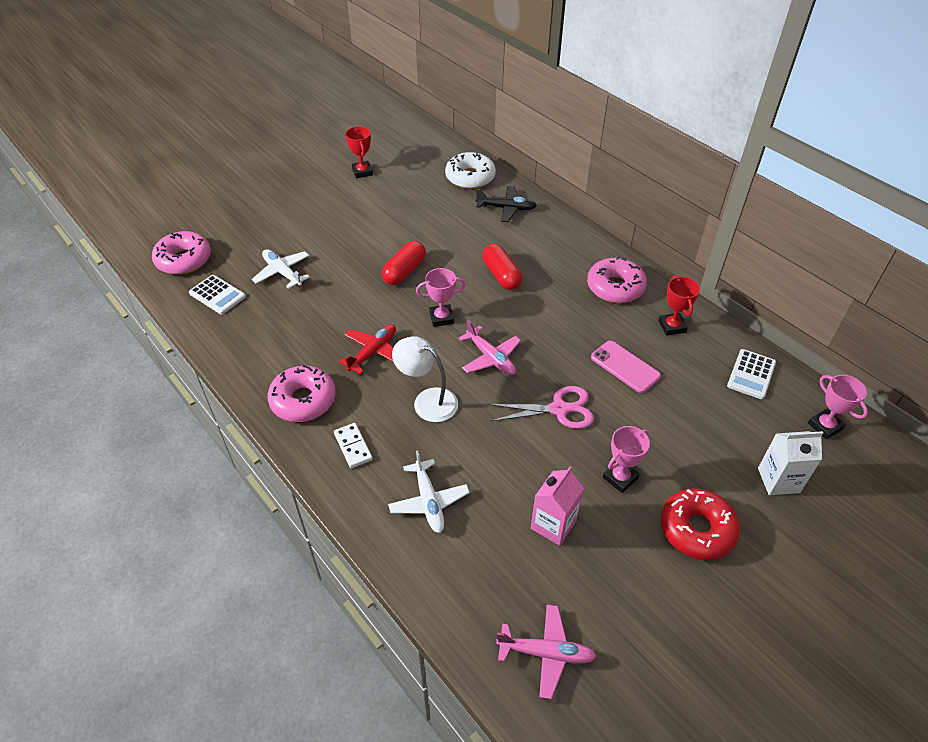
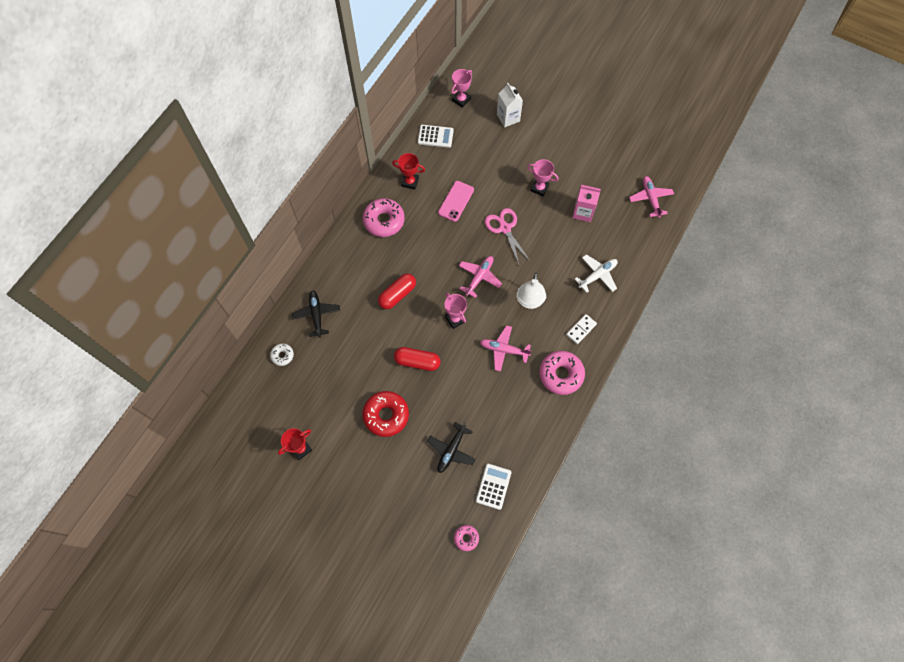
camera: 110 degrees left, 20 degrees up
(184, 260) = (466, 538): pink donut -> pink donut, size x0.52
(282, 272) = (451, 450): white plane -> black plane
(373, 352) = (503, 350): red plane -> pink plane
(470, 177) = (282, 355): white donut -> white donut, size x0.52
(672, 326) = (410, 182): red trophy -> red trophy turned 45 degrees clockwise
(697, 529) = (555, 149): red donut -> red donut (386, 415)

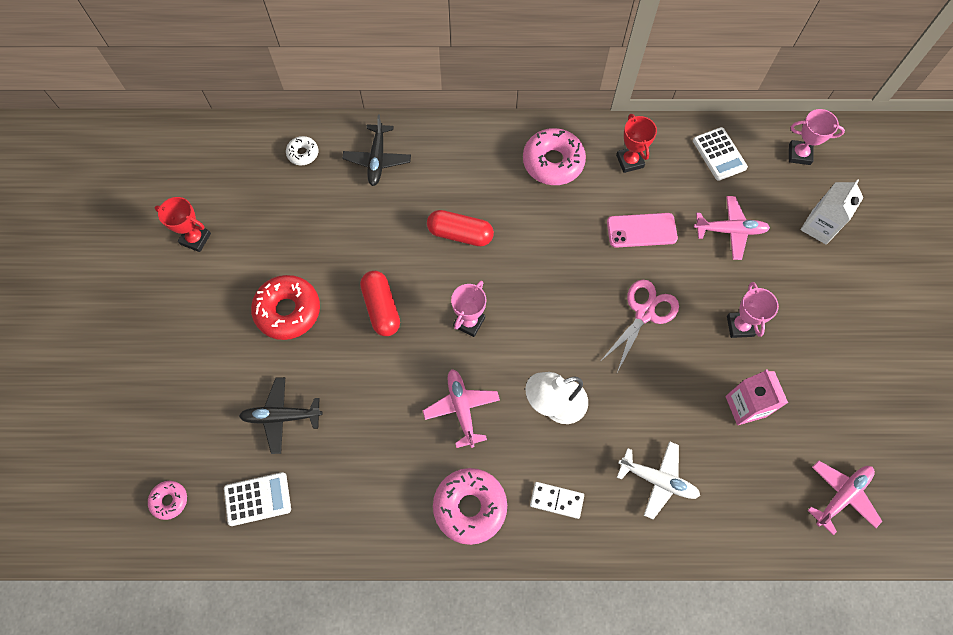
camera: 60 degrees right, 0 degrees up
(316, 314) = (377, 159): black plane -> black plane turned 135 degrees clockwise
(479, 277) = (549, 320): pink plane -> pink plane (730, 230)

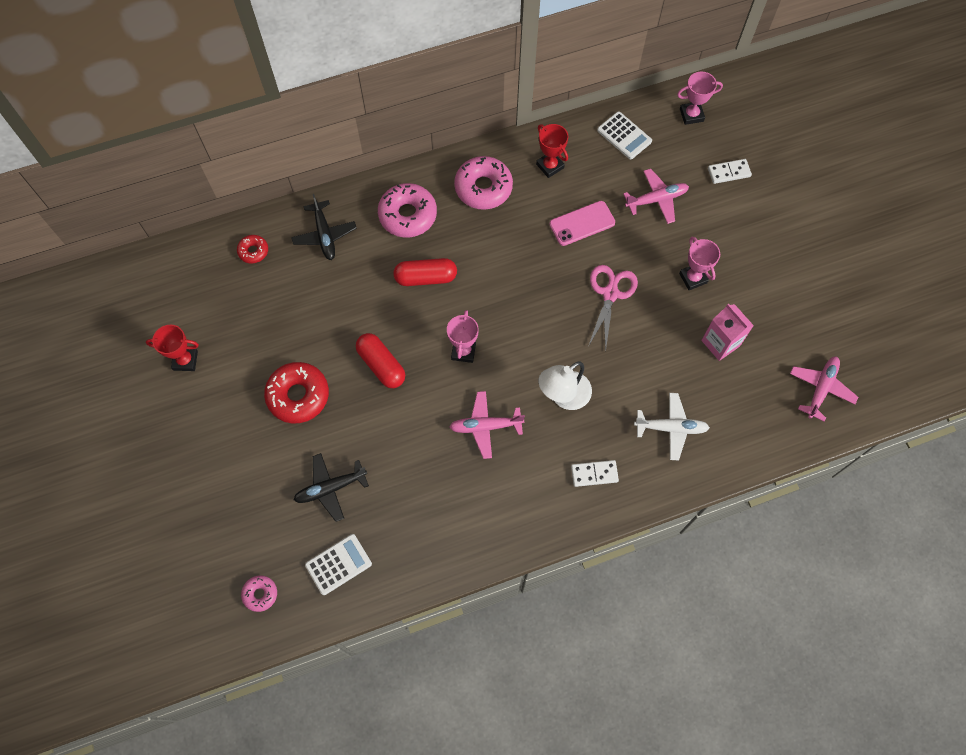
camera: 20 degrees left, 0 degrees up
(303, 153) = (253, 251): white donut -> red donut
(461, 408) = (485, 426): pink plane -> pink plane turned 60 degrees counterclockwise
(470, 507) = (524, 505): pink donut -> pink donut (408, 215)
(819, 227) = (729, 172): white carton -> white domino

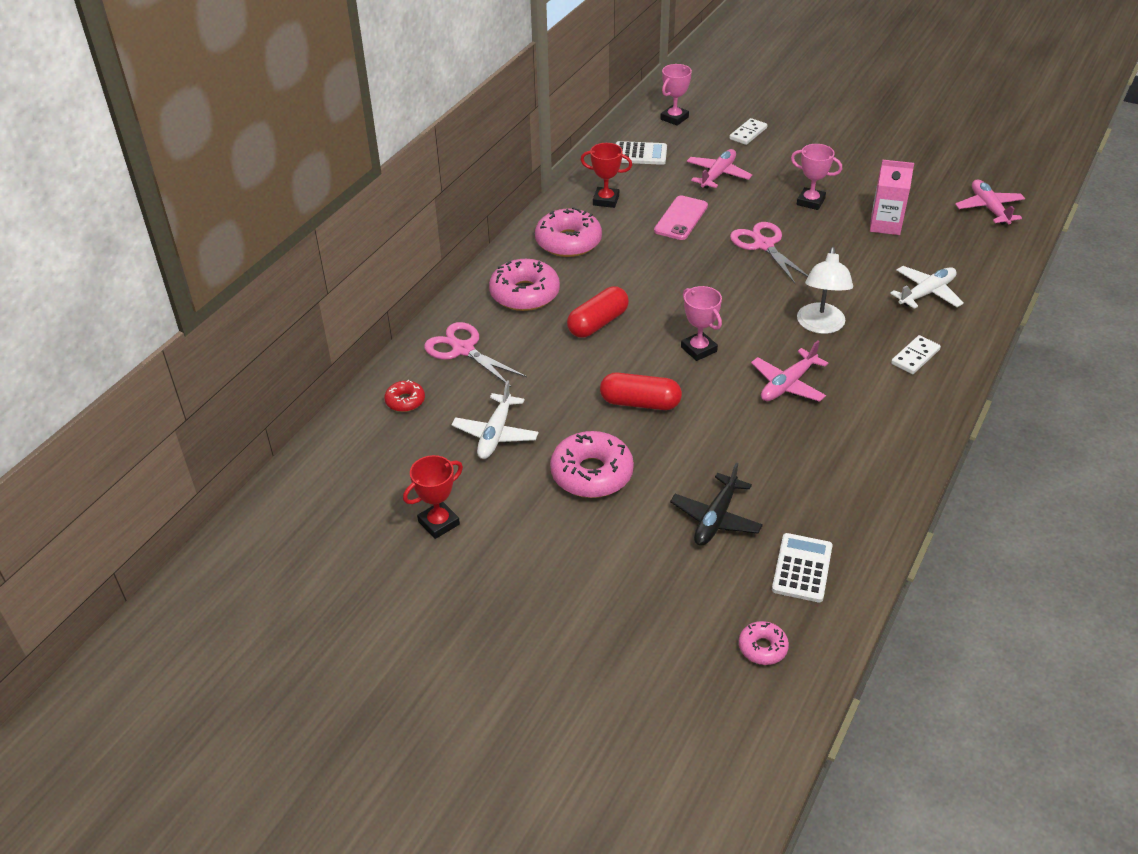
camera: 40 degrees left, 25 degrees down
(277, 320) = (495, 434): none -> white plane
(298, 396) = (591, 474): red donut -> pink donut
(324, 235) = (463, 350): black plane -> pink scissors

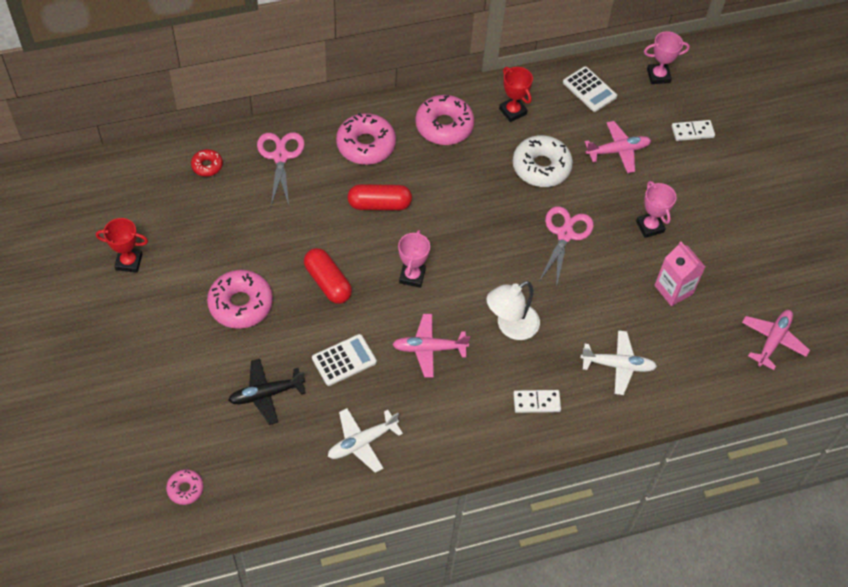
camera: 40 degrees right, 15 degrees up
(495, 434) = (225, 231): white plane -> white plane (362, 442)
(681, 218) = (541, 167): pink phone -> white donut
(802, 568) = (268, 467): white calculator -> white calculator (344, 360)

